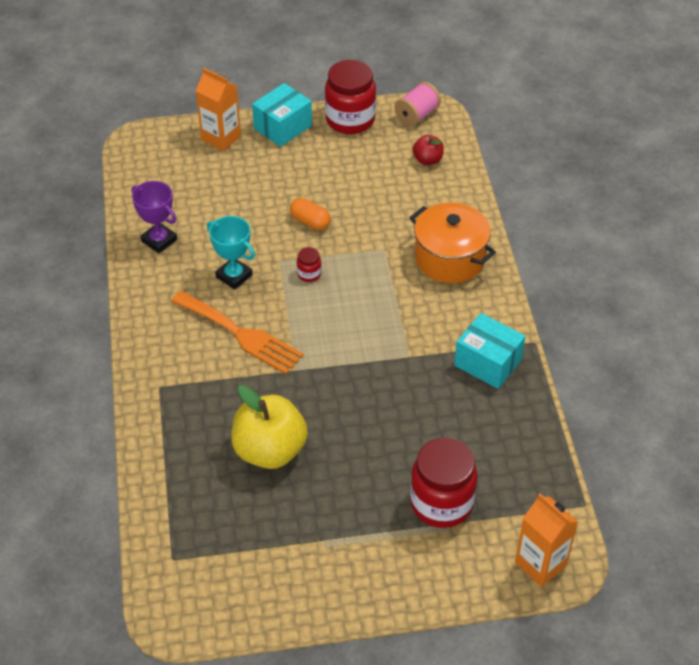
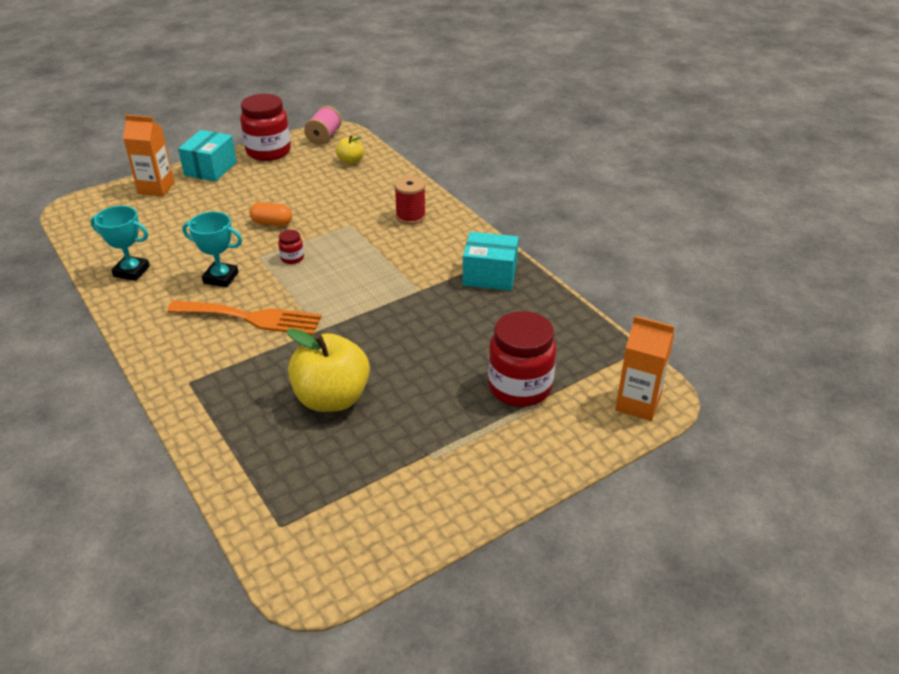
camera: 25 degrees left, 10 degrees down
(159, 240) = (131, 271): purple trophy -> turquoise trophy
(427, 160) = (351, 161): red apple -> yellow apple
(450, 258) = (410, 216): orange pot -> red spool

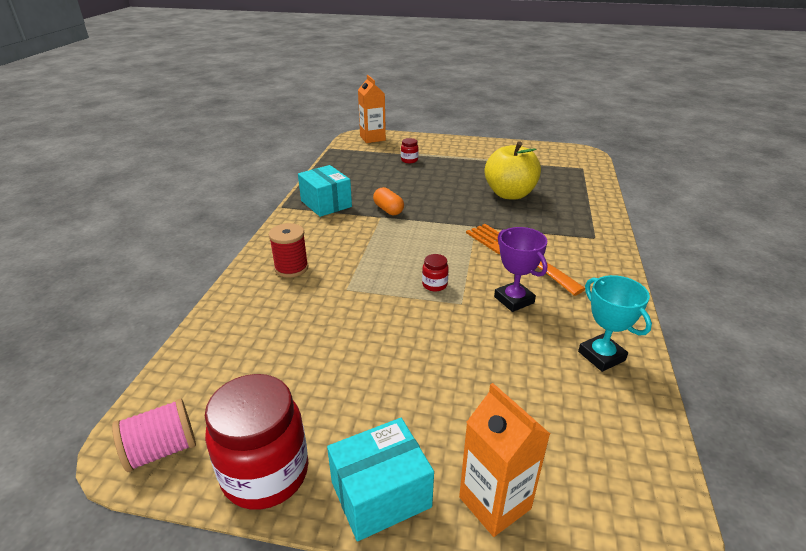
camera: 135 degrees left, 5 degrees down
(221, 278) = (514, 300): turquoise trophy -> purple trophy
(272, 223) = (409, 333): orange capsule -> orange capsule (388, 210)
(351, 161) = (217, 372): yellow apple -> none
(520, 387) = (409, 160): red jar -> red jar, size x0.44

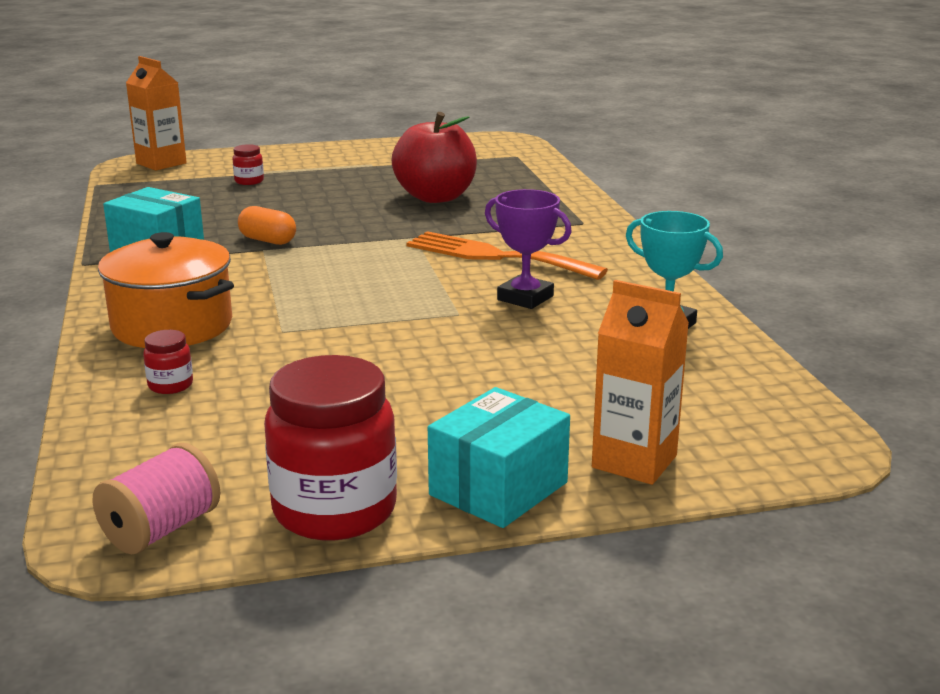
camera: 25 degrees left, 10 degrees down
(291, 268) = (172, 326): red spool -> orange pot
(434, 285) = (407, 303): red jar -> red jar (170, 385)
(509, 194) = (436, 197): yellow apple -> red apple

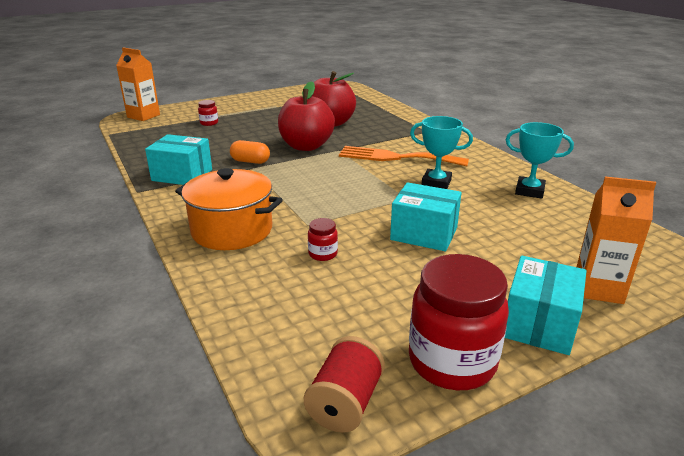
camera: 15 degrees left, 5 degrees up
(161, 529) = (345, 403): pink spool -> red spool
(170, 385) = (264, 277): red jar -> red jar (323, 254)
(369, 227) = (306, 146): none -> red apple
(440, 362) = (424, 233): none -> turquoise box
(525, 298) = (436, 183): purple trophy -> turquoise trophy

